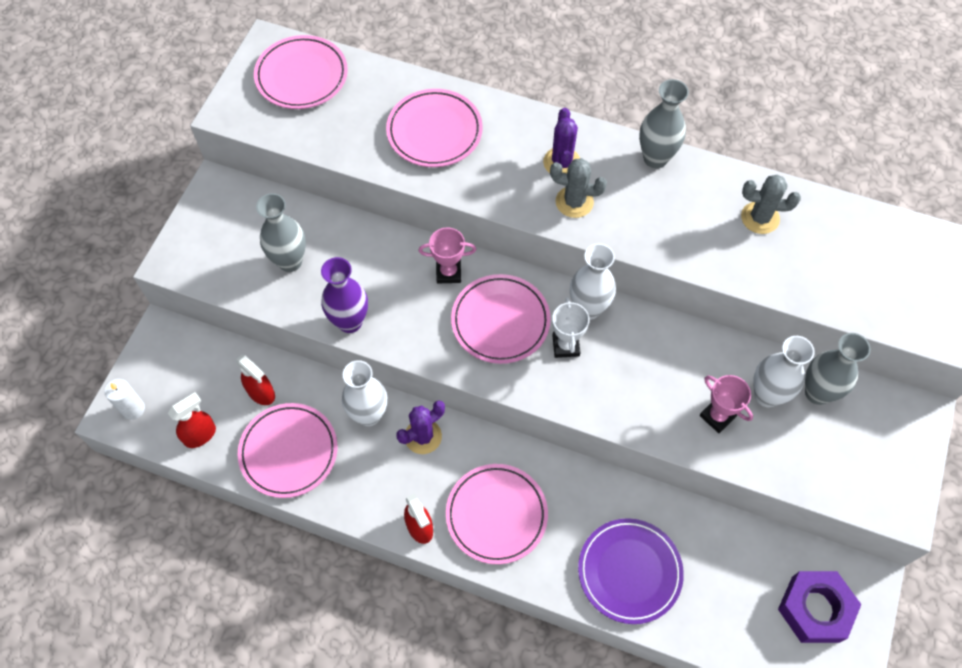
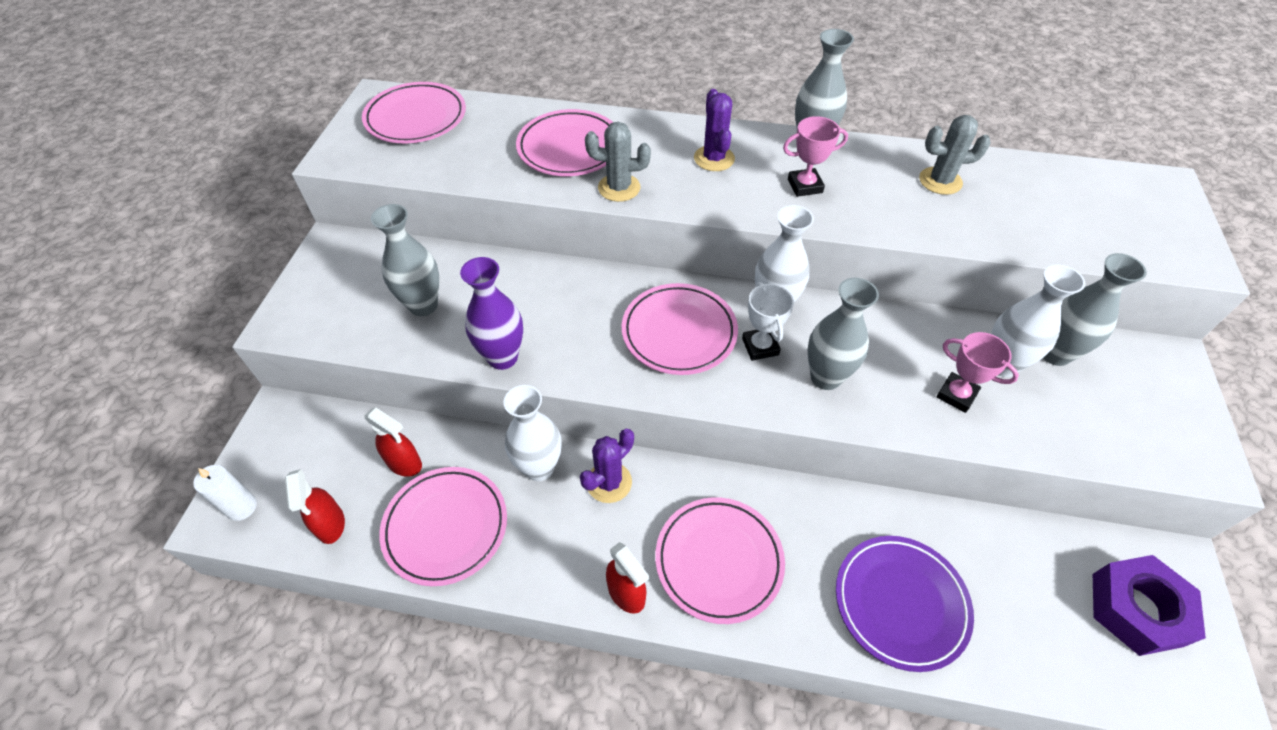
camera: 10 degrees left, 10 degrees down
(200, 435) = (330, 525): red spray bottle -> red spray bottle turned 120 degrees clockwise
(448, 272) = (608, 292): pink trophy -> pink trophy (805, 186)
(574, 202) = (738, 191): grey cactus -> grey cactus (619, 188)
(612, 383) = (825, 377): none -> grey vase

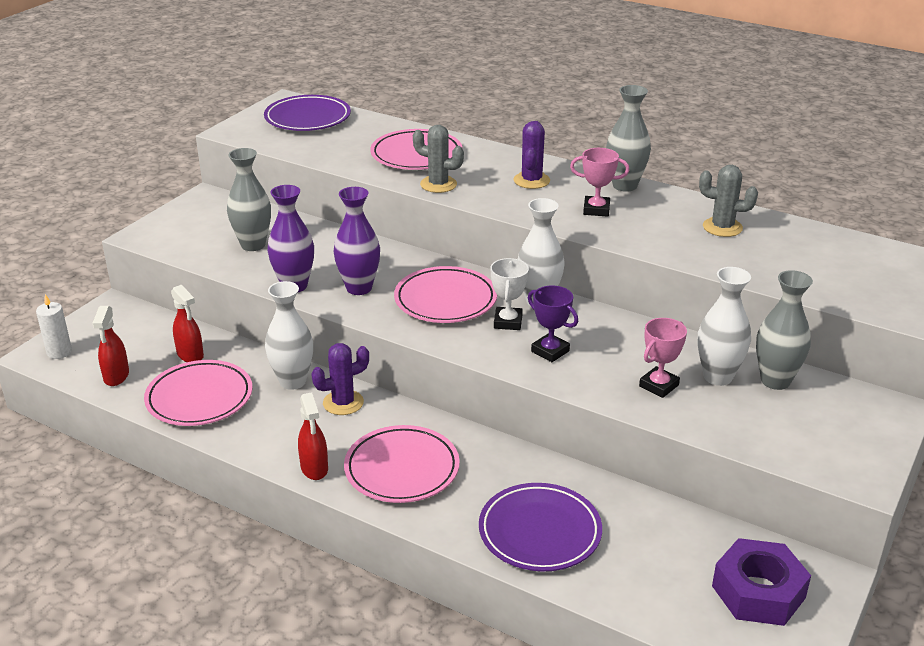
camera: 20 degrees right, 20 degrees down
(416, 118) = (307, 118): pink plate -> purple plate
(577, 340) = (359, 288): none -> purple vase
(825, 377) = (550, 351): grey vase -> purple trophy
(956, 395) = (659, 385): pink trophy -> pink trophy turned 75 degrees clockwise

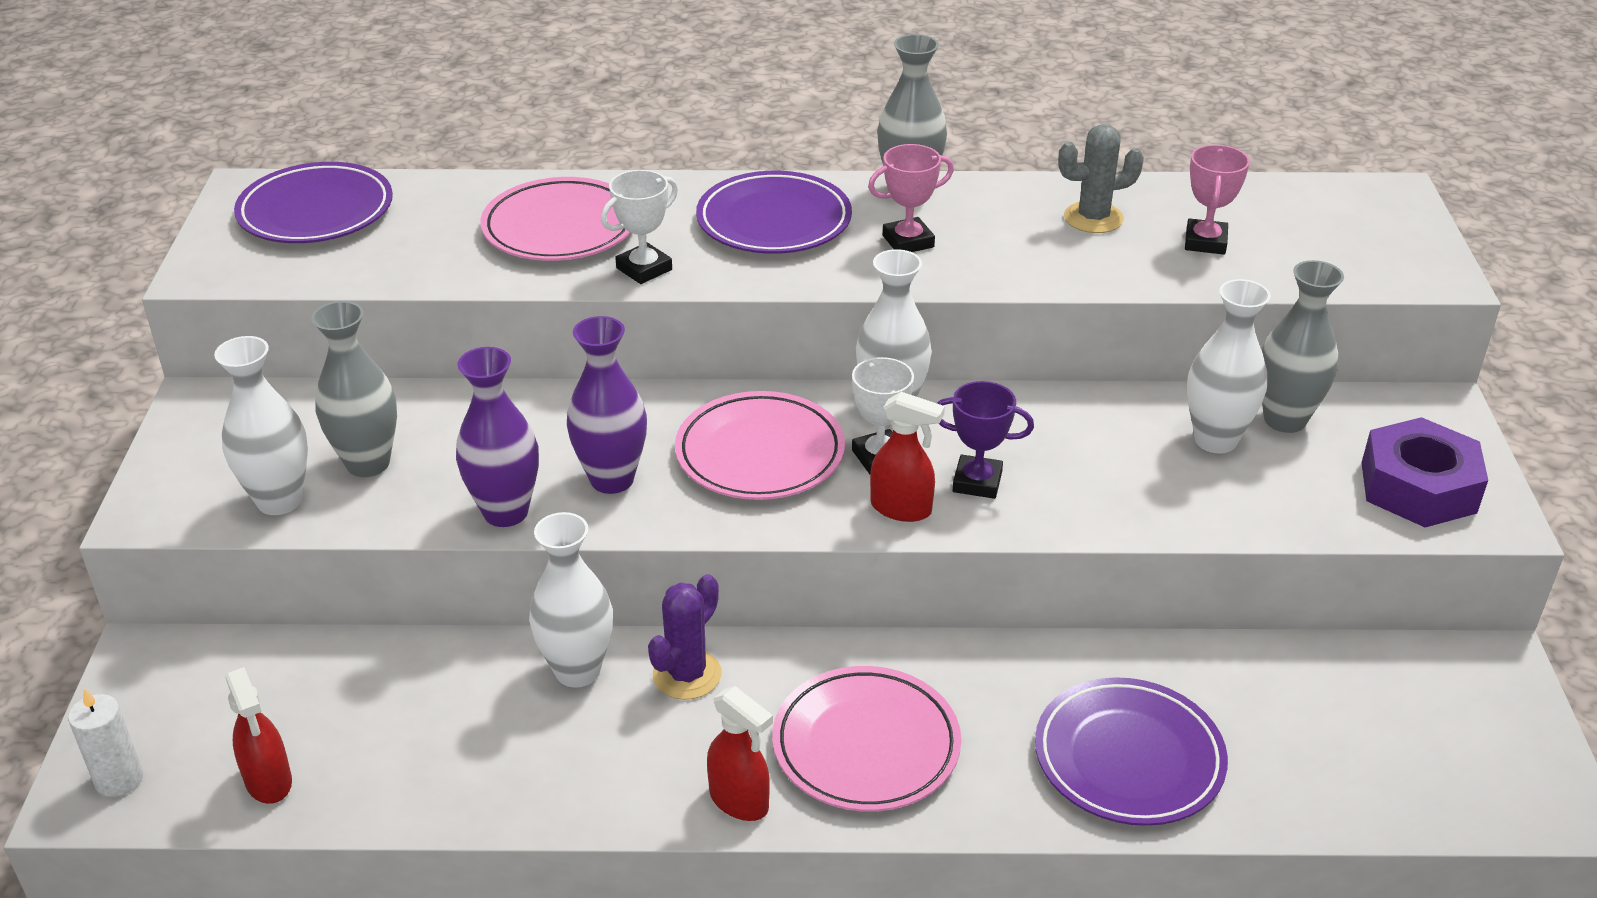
camera: 30 degrees left, 5 degrees up
(190, 355) = (366, 692): red spray bottle -> red spray bottle (901, 509)
(199, 248) = (279, 500): none -> white vase
(199, 398) = (450, 760): pink plate -> none
(438, 184) = (644, 269): grey cactus -> white trophy
(531, 180) = (774, 221): purple cactus -> purple plate
(659, 385) = (1158, 481): pink trophy -> pink trophy (1205, 242)
(758, 592) = (1443, 721): purple nut -> purple nut (1418, 487)

